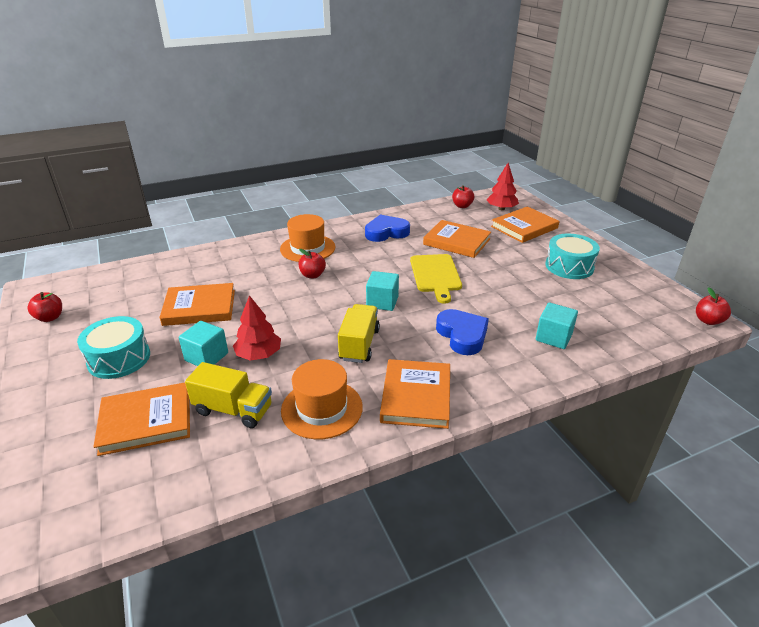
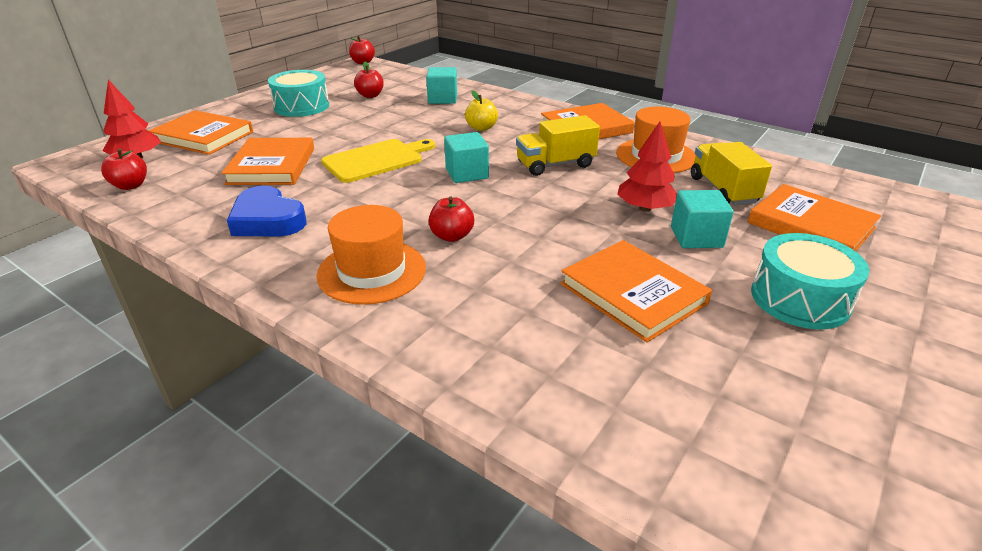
camera: 120 degrees left, 0 degrees up
(50, 317) = (888, 458): red apple -> red apple (370, 95)
(462, 335) = (481, 128): blue heart -> yellow apple

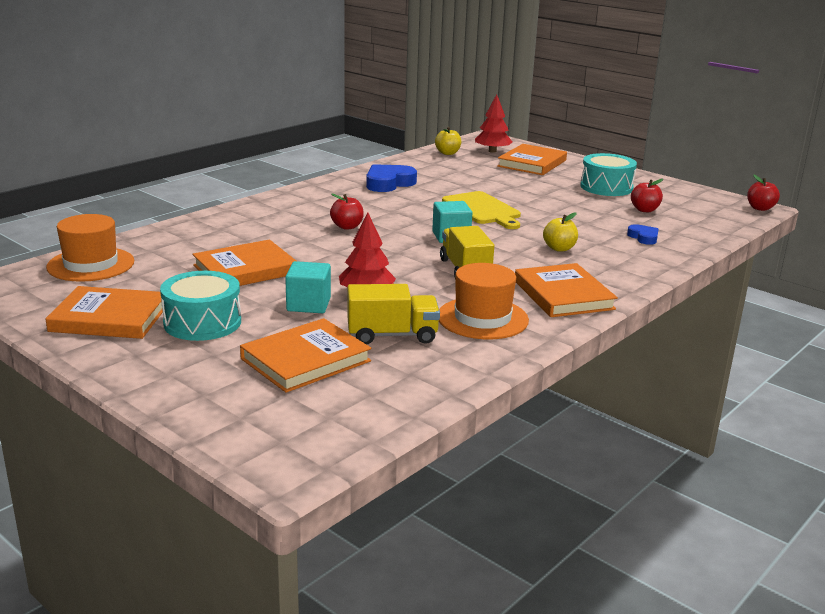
camera: 95 degrees right, 10 degrees down
(130, 186) = (447, 153): red apple -> yellow apple
(272, 166) = (475, 182): orange book -> orange book (109, 318)
(372, 271) = (312, 206): orange hat -> orange hat (91, 264)
(442, 99) = (643, 237): turquoise cube -> blue heart

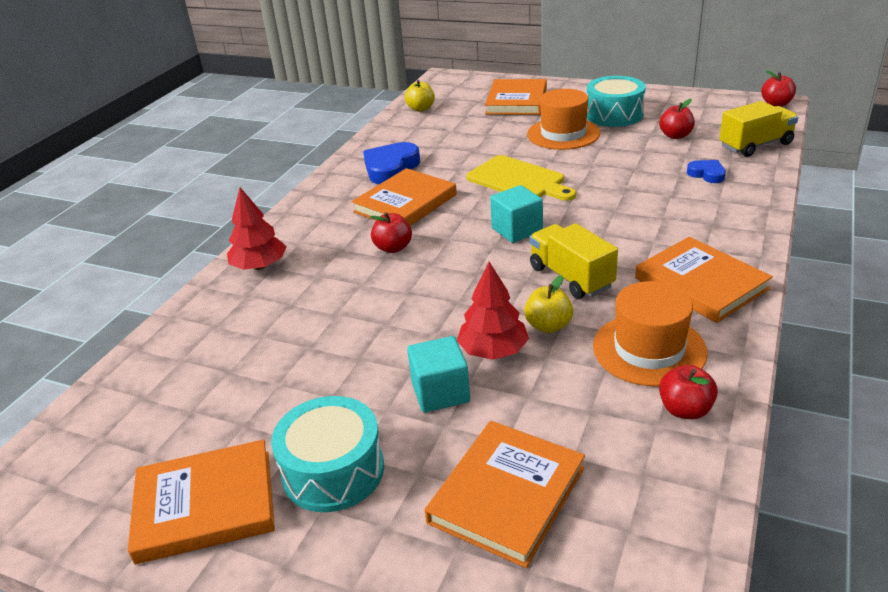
camera: 15 degrees left, 10 degrees up
(91, 264) = (119, 410): orange hat -> orange hat (563, 134)
(245, 270) = (324, 356): orange book -> orange book (405, 203)
(392, 335) = (574, 413): yellow truck -> yellow truck (755, 145)
(474, 352) = (685, 410): none -> red apple
(492, 151) = (464, 94): red tree -> red tree (260, 266)
(559, 248) = (640, 214): yellow apple -> yellow apple (548, 326)

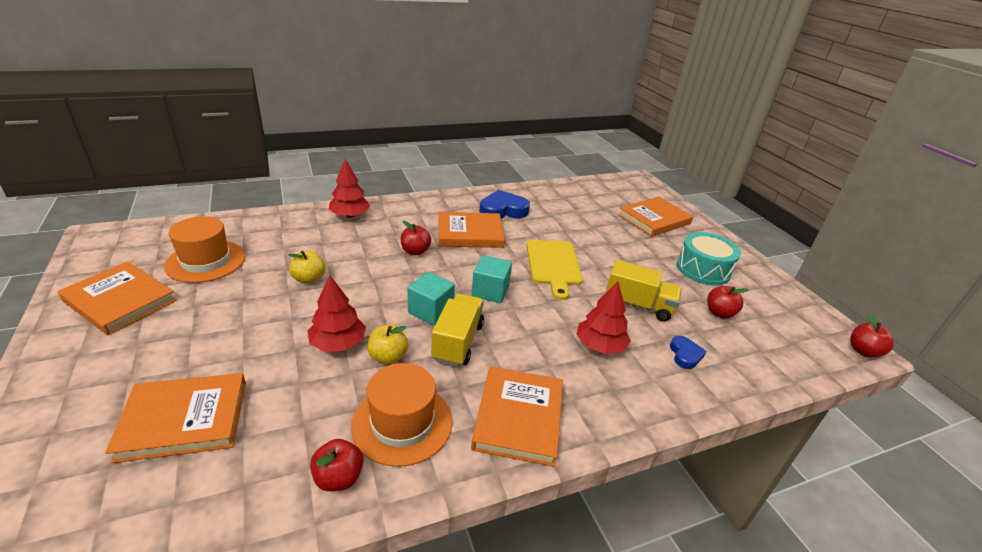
camera: 40 degrees right, 0 degrees up
(333, 471) = (172, 332): turquoise drum -> none
(421, 109) = (587, 189): yellow apple -> yellow apple (309, 279)
(440, 392) = (276, 340): turquoise cube -> turquoise cube (430, 311)
(563, 134) = (640, 258): orange hat -> orange hat (206, 261)
(655, 206) = (600, 345): none -> red tree
(755, 145) = (773, 366): yellow truck -> yellow truck (638, 305)

